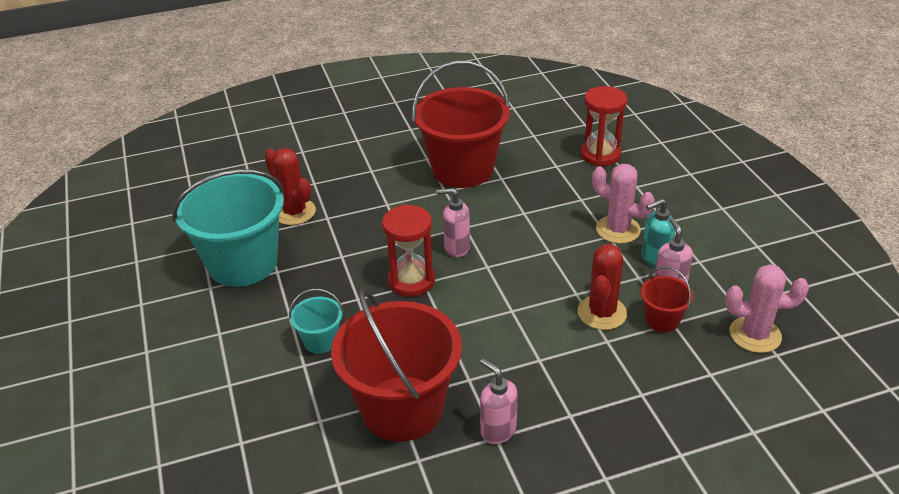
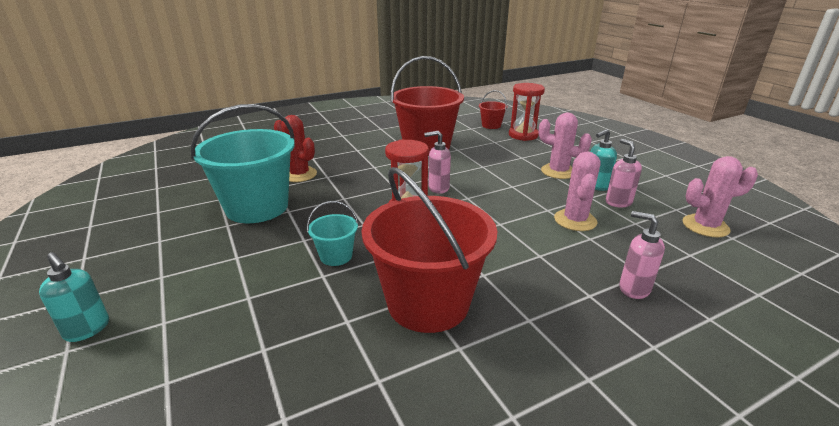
camera: 10 degrees left, 10 degrees down
(86, 406) = (87, 329): none -> turquoise soap dispenser
(497, 430) = (528, 314): pink soap dispenser -> pink soap dispenser (633, 288)
(602, 313) = (575, 220): red cactus -> pink cactus
(662, 320) = (626, 221): red bucket -> red bucket (491, 125)

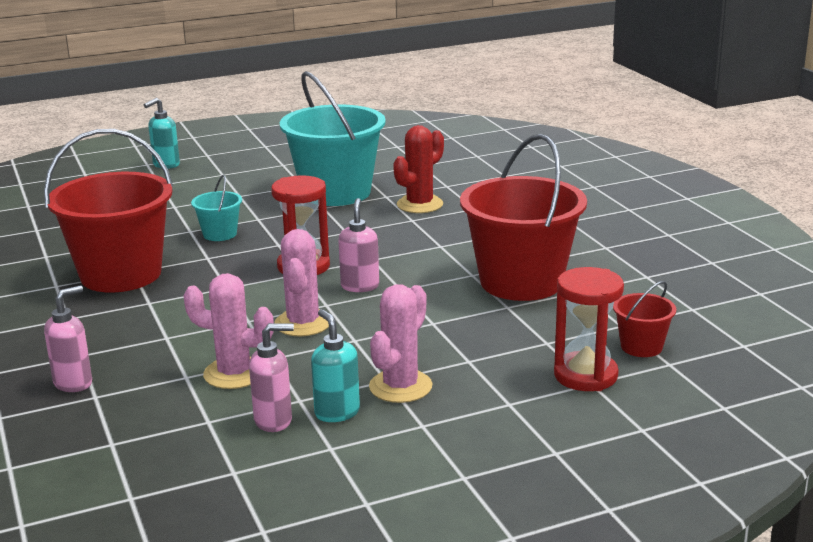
camera: 95 degrees right, 5 degrees down
(705, 226) = (171, 483): pink cactus -> pink cactus (303, 323)

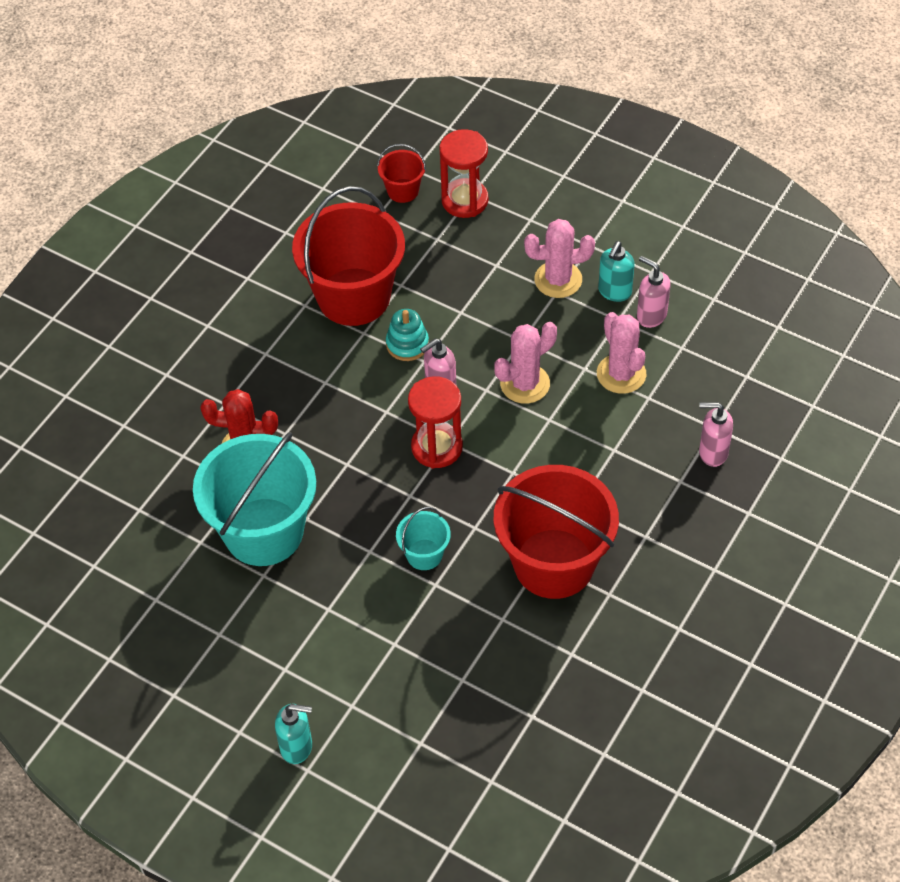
camera: 125 degrees left, 30 degrees up
(430, 288) = (407, 344): none -> turquoise stacking toy

